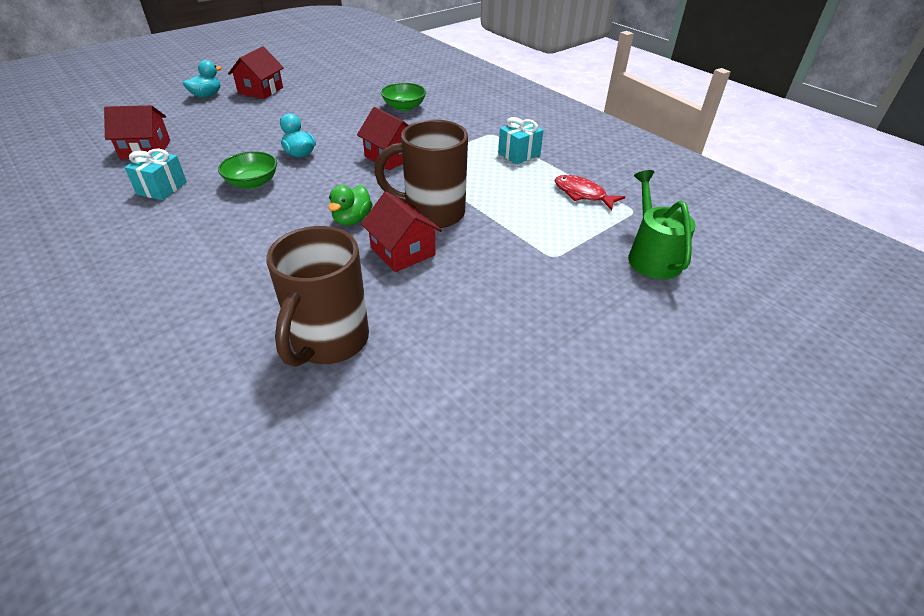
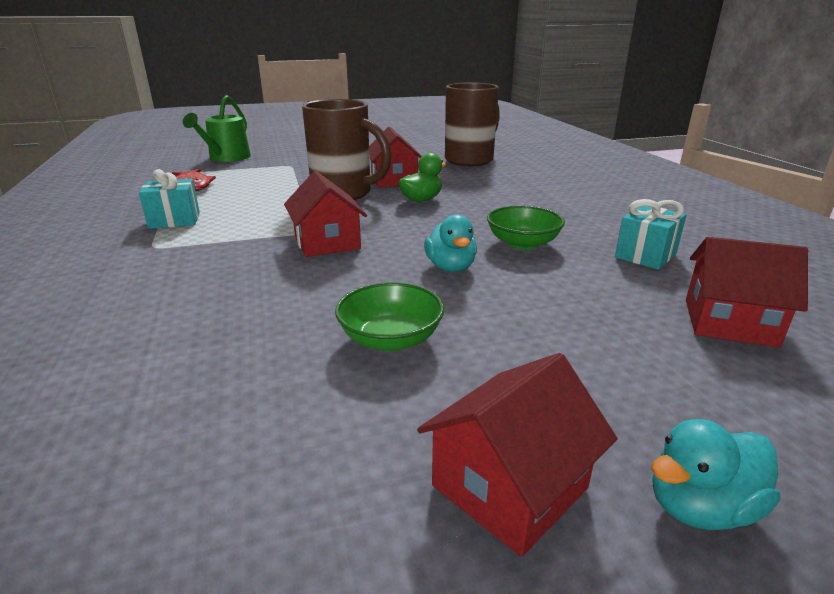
camera: 155 degrees left, 15 degrees down
(404, 107) = (196, 323): green bowl -> green bowl (390, 339)

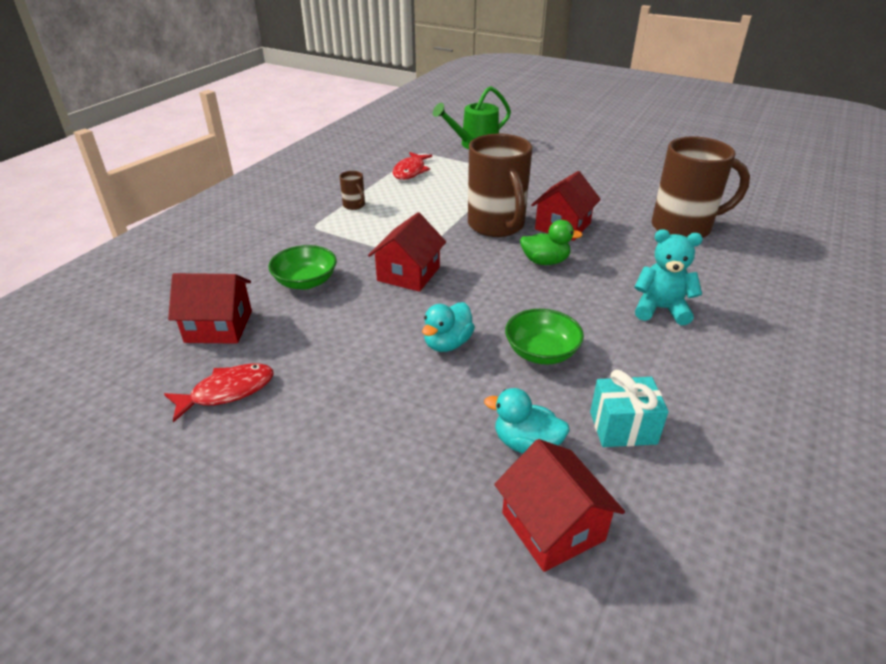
camera: 45 degrees right, 10 degrees up
(174, 220) = (354, 205): turquoise gift -> brown mug
(310, 407) = (227, 392): none -> red fish
(390, 339) = (322, 376): green bowl -> green bowl (305, 282)
(510, 486) = (232, 500): red house -> red house (219, 326)
(539, 197) = (660, 309): none -> turquoise teddy bear
(700, 507) = (284, 587): turquoise duck -> turquoise duck (526, 444)

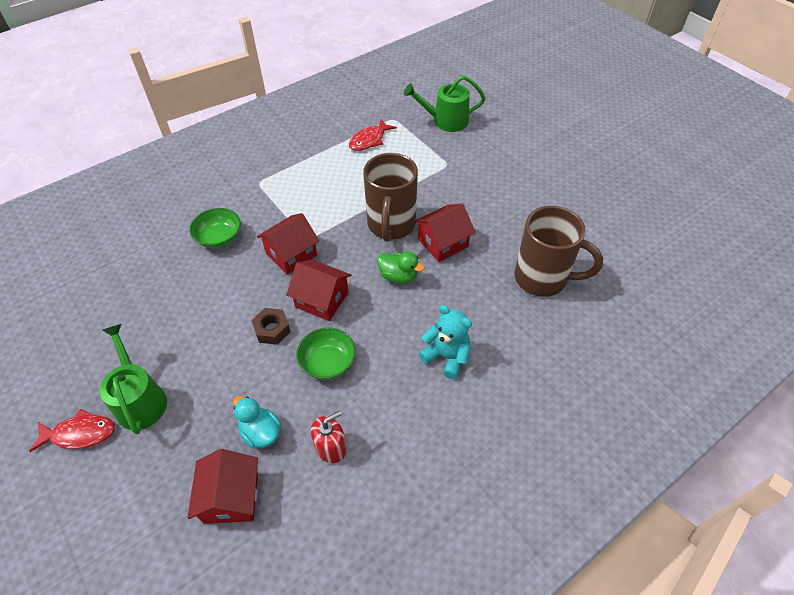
camera: 25 degrees right, 15 degrees up
(219, 326) = (144, 260): red house -> red house (322, 300)
(227, 392) = (119, 317): red fish -> red fish (80, 434)
(331, 468) = (140, 400): none -> green watering can
(354, 205) = (301, 168): brown mug -> none
(447, 343) = (272, 330): turquoise duck -> brown nut
(623, 428) = (330, 447): turquoise gift -> red soap dispenser

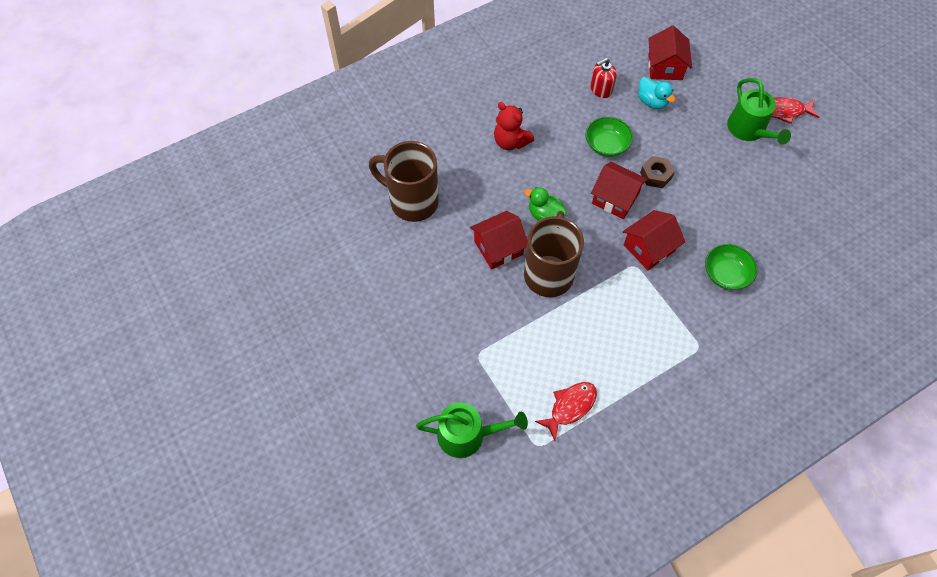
camera: 175 degrees left, 10 degrees up
(446, 356) = (510, 142): turquoise teddy bear -> red teddy bear

